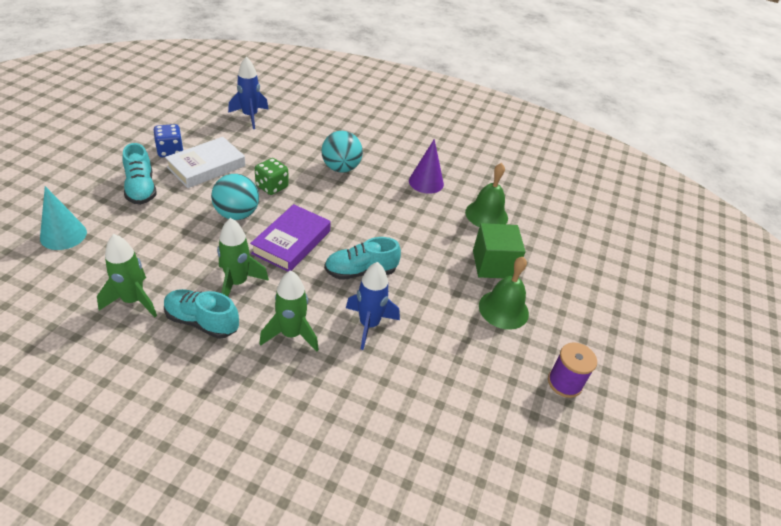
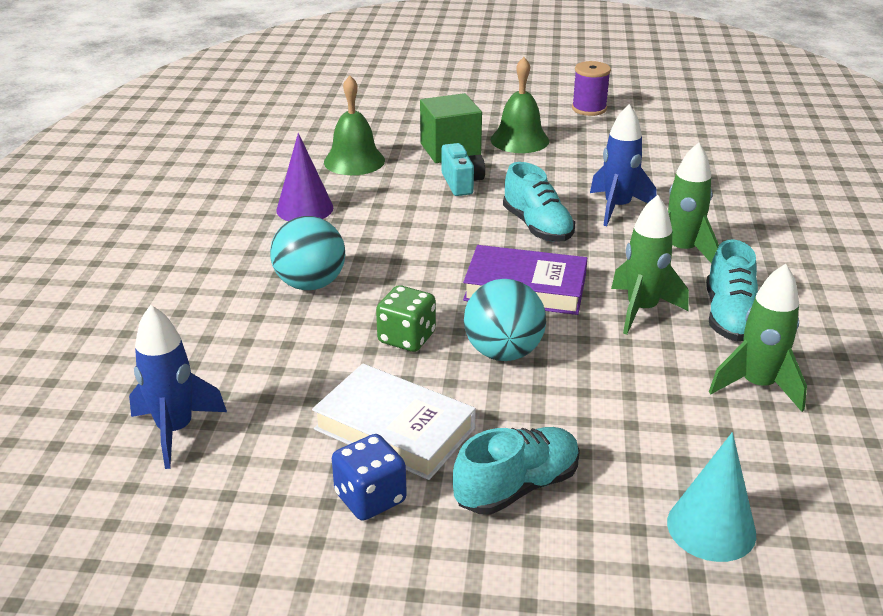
camera: 100 degrees left, 10 degrees down
(437, 255) = (462, 183): none -> turquoise camera

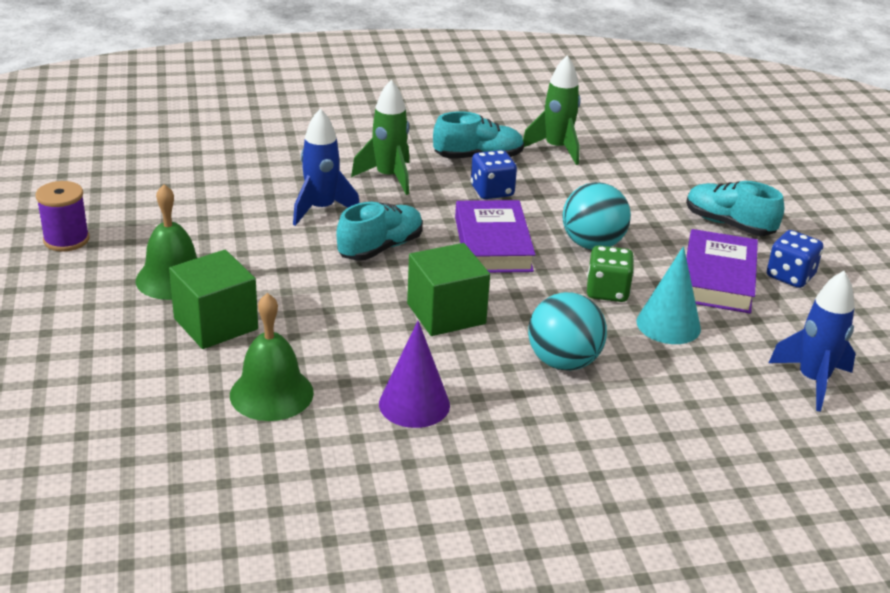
camera: 110 degrees left, 0 degrees up
(394, 429) = (718, 278): white book -> purple book
(415, 241) = (446, 313): none -> green cube
(462, 183) = (303, 303): turquoise camera -> none
(641, 310) = (492, 191): green rocket -> blue dice
(711, 528) = (703, 163): turquoise cone -> turquoise cone (668, 325)

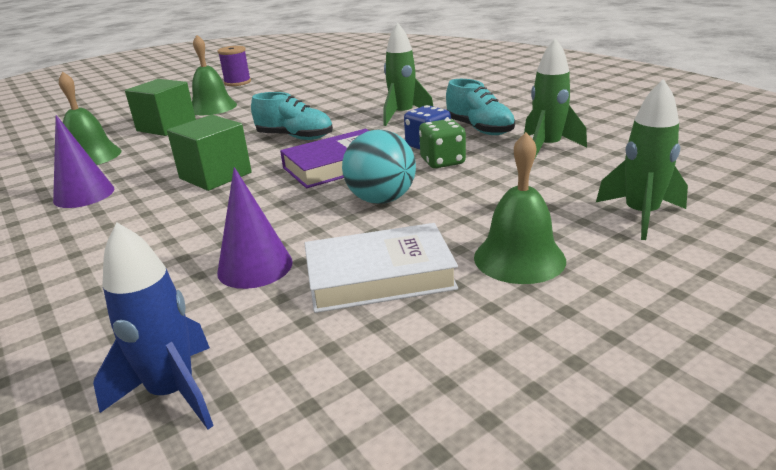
camera: 70 degrees right, 5 degrees down
(321, 209) = (331, 113): blue rocket -> none
(563, 362) = (161, 232): turquoise ball -> none
(607, 291) = (298, 224): green dice -> green dice (442, 161)
(668, 325) = (255, 267): turquoise cone -> purple cone
(702, 167) = (641, 215): none -> green rocket
(718, 278) = (379, 276): purple book -> white book
(728, 224) = (519, 258): turquoise shoe -> green bell
(790, 276) = (436, 326): blue dice -> none

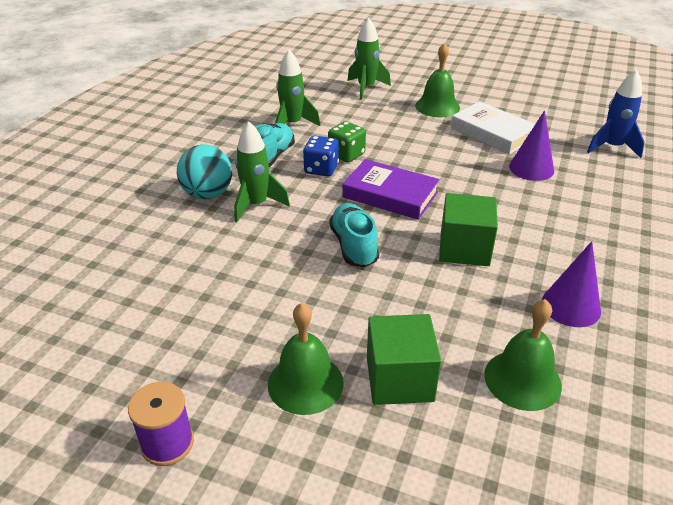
camera: 125 degrees left, 10 degrees up
(381, 200) = (422, 158): turquoise ball -> turquoise ball (208, 194)

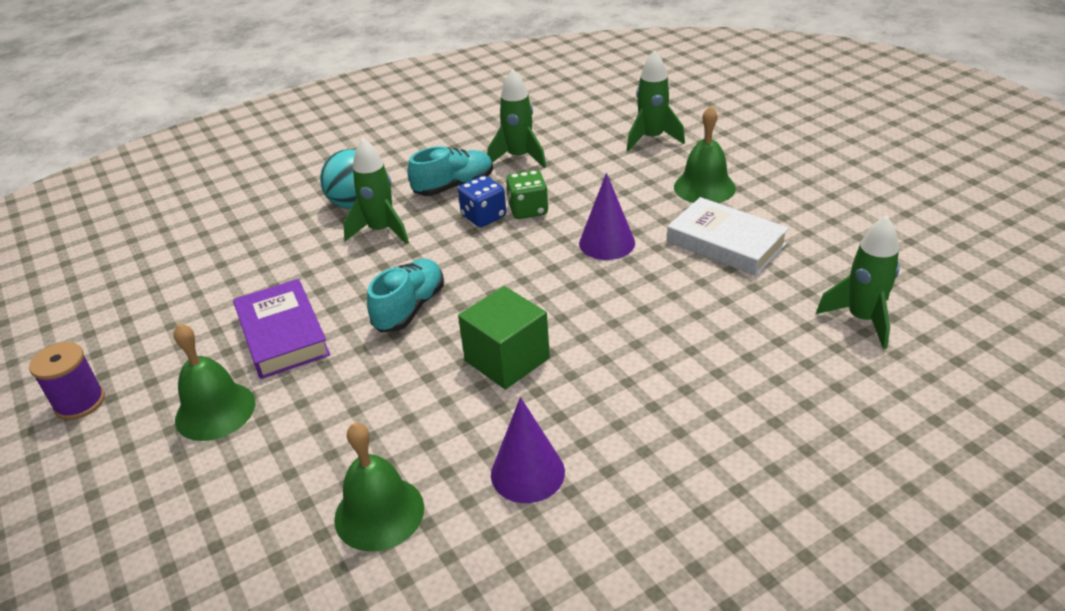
camera: 40 degrees right, 0 degrees up
(390, 195) = (512, 270): purple book -> purple book (283, 334)
(399, 379) = (284, 449): green cube -> none
(492, 133) = (726, 243): white book -> white book turned 45 degrees counterclockwise
(531, 168) = (711, 304): purple cone -> purple cone (607, 243)
(612, 147) = (862, 319): blue rocket -> green rocket

